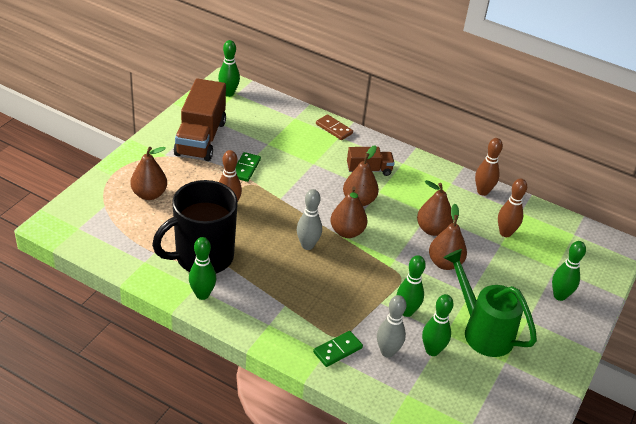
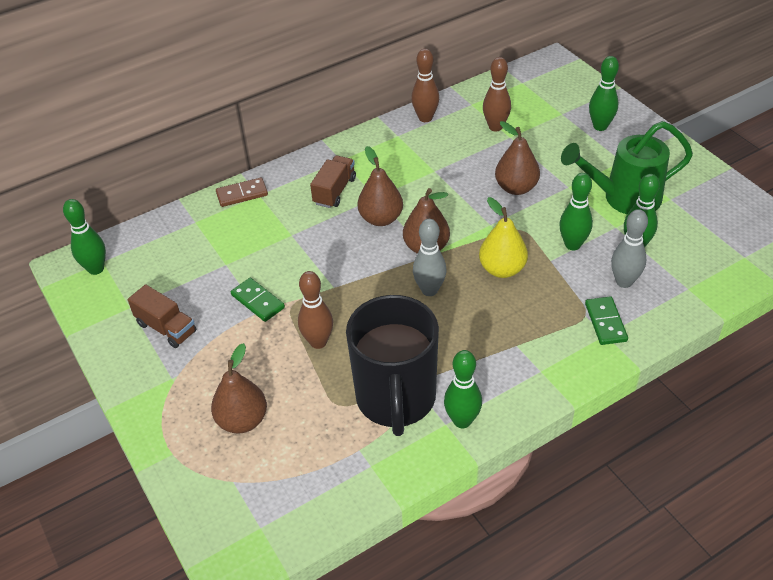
camera: 55 degrees left, 5 degrees up
(201, 138) = (166, 328): brown truck -> brown truck, size x0.54
(353, 278) = (502, 269): none -> yellow pear
(432, 229) = (461, 177): brown pear -> none

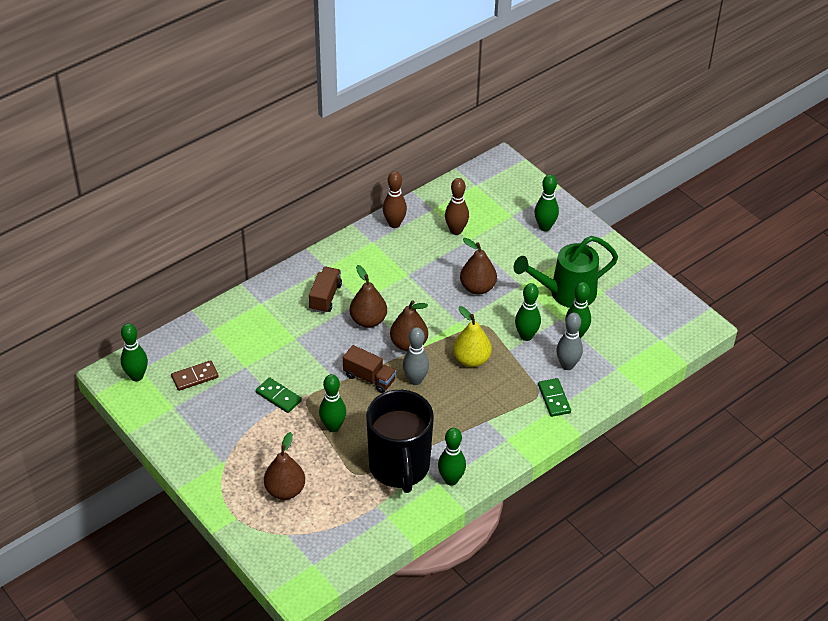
camera: 10 degrees left, 0 degrees up
(166, 328) = (208, 422): brown truck -> brown truck (369, 378)
(242, 194) = (246, 303): brown domino -> brown domino (195, 377)
(318, 342) = (333, 427): brown bowling pin -> green bowling pin

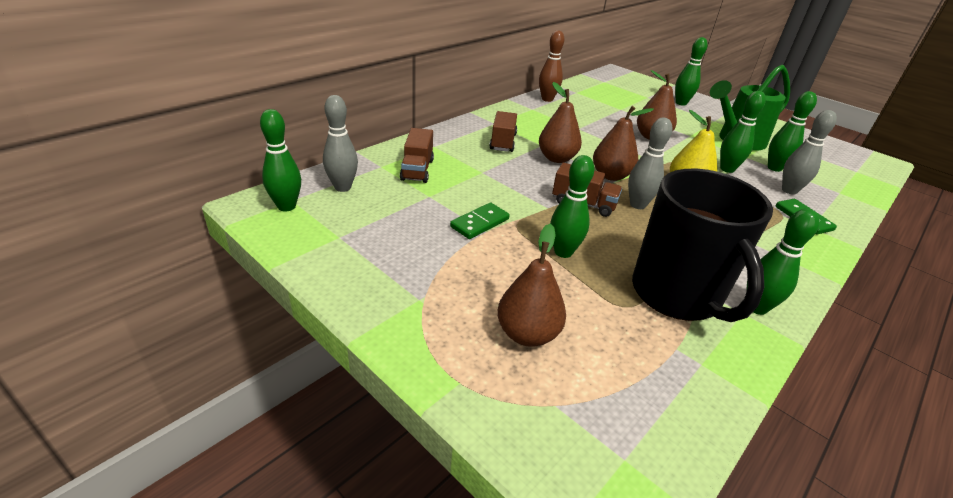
camera: 10 degrees left, 10 degrees down
(178, 356) = (342, 187): none -> grey bowling pin
(195, 377) = (366, 206): brown domino -> none
(241, 335) = (417, 170): none -> brown truck
(278, 396) = (479, 223): green domino -> green domino turned 75 degrees counterclockwise
(456, 230) = (605, 104): brown bowling pin -> none

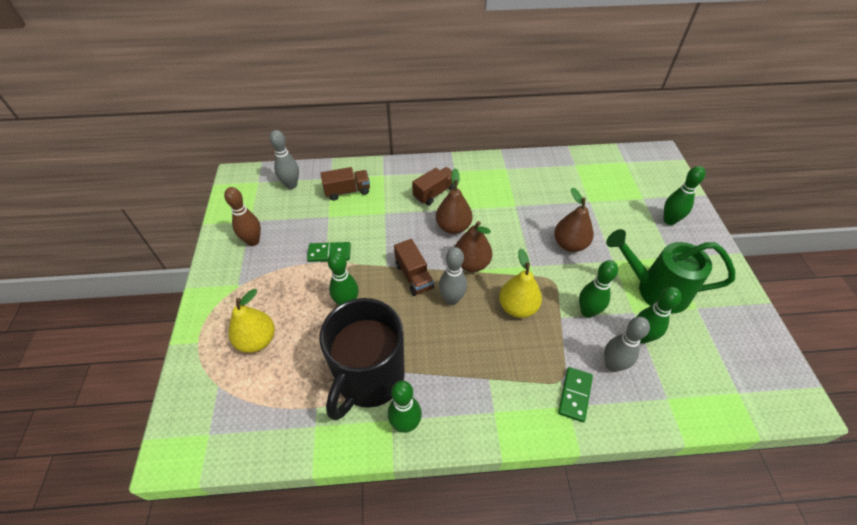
camera: 45 degrees right, 15 degrees up
(286, 206) = (250, 185): green bowling pin -> none
(417, 170) = (347, 191): brown truck -> brown truck turned 150 degrees counterclockwise
(527, 334) = (257, 340): brown pear -> yellow pear
(547, 99) = (534, 163): brown bowling pin -> brown bowling pin (253, 241)

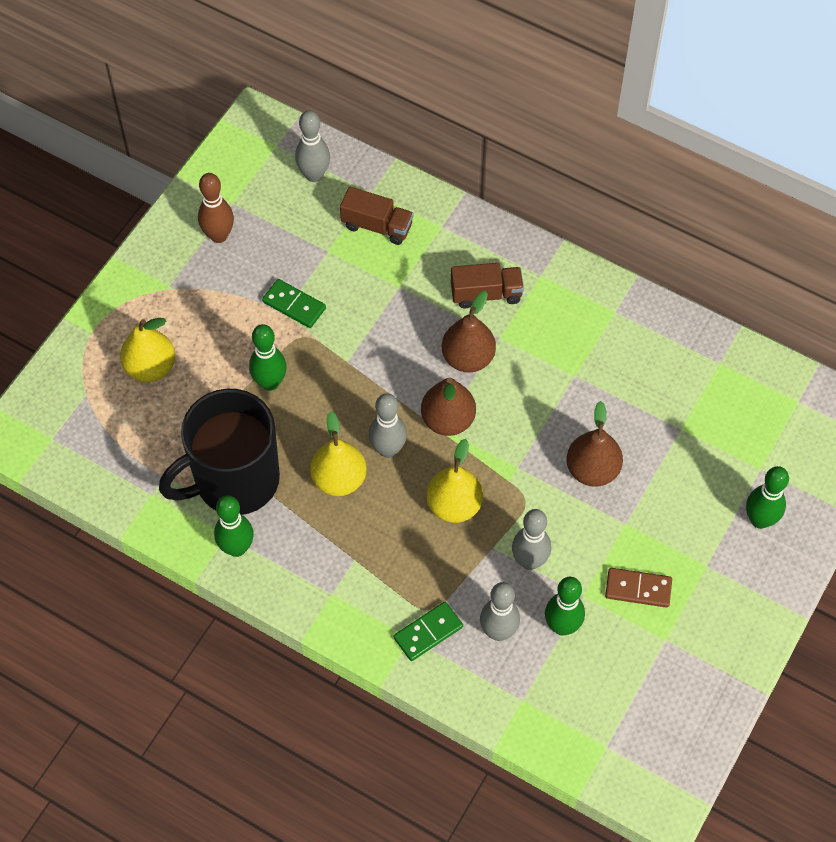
camera: 35 degrees right, 10 degrees up
(414, 276) = (368, 394): brown truck -> none
(437, 335) = (339, 479): none -> yellow pear
(587, 312) = (529, 561): green bowling pin -> grey bowling pin
(655, 290) = (638, 589): green watering can -> brown domino

